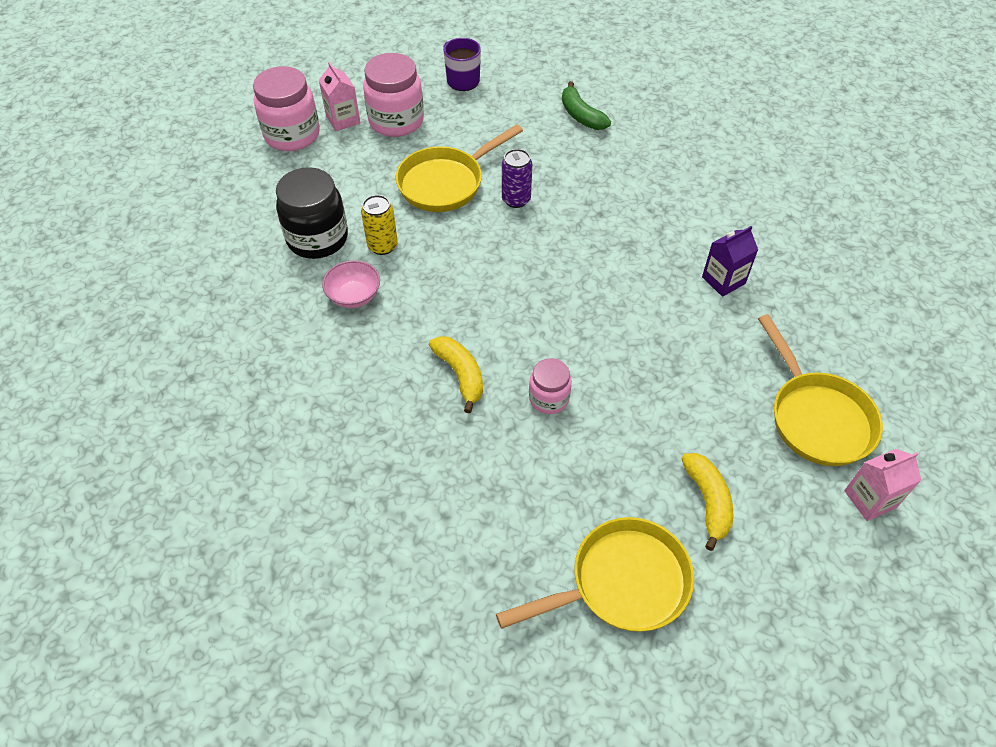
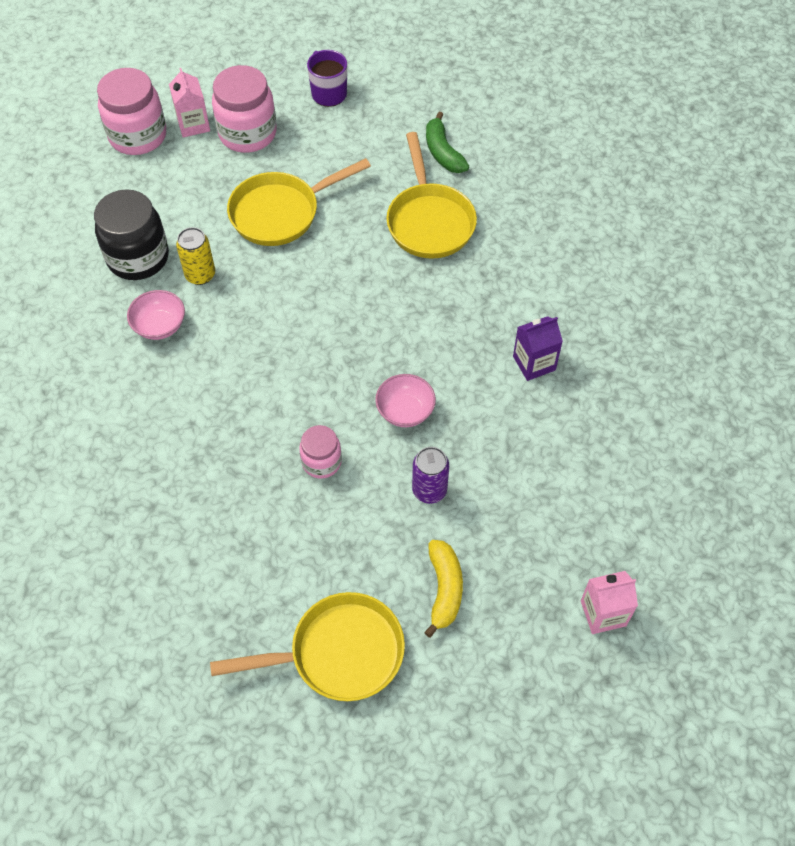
camera: 10 degrees right, 5 degrees up
(460, 375) = (243, 424): yellow banana -> none
(516, 199) = (347, 242): purple can -> purple can (429, 490)
(616, 339) = (405, 411): none -> pink bowl
(816, 417) = (579, 523): yellow pan -> yellow pan (429, 221)

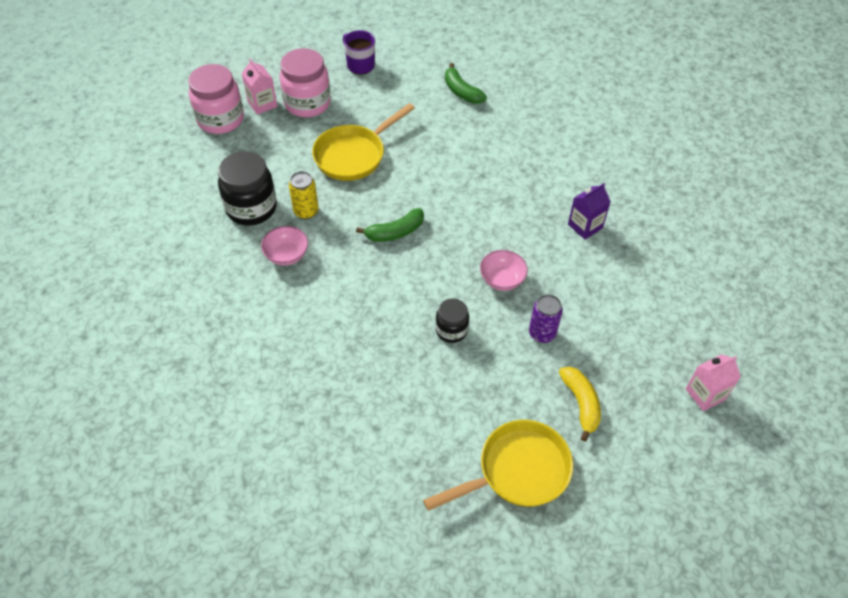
camera: 15 degrees left, 5 degrees down
(296, 323) = (395, 232): none -> green banana
(321, 462) = (451, 330): pink jar -> black jar
(429, 221) = (469, 141): yellow pan -> none

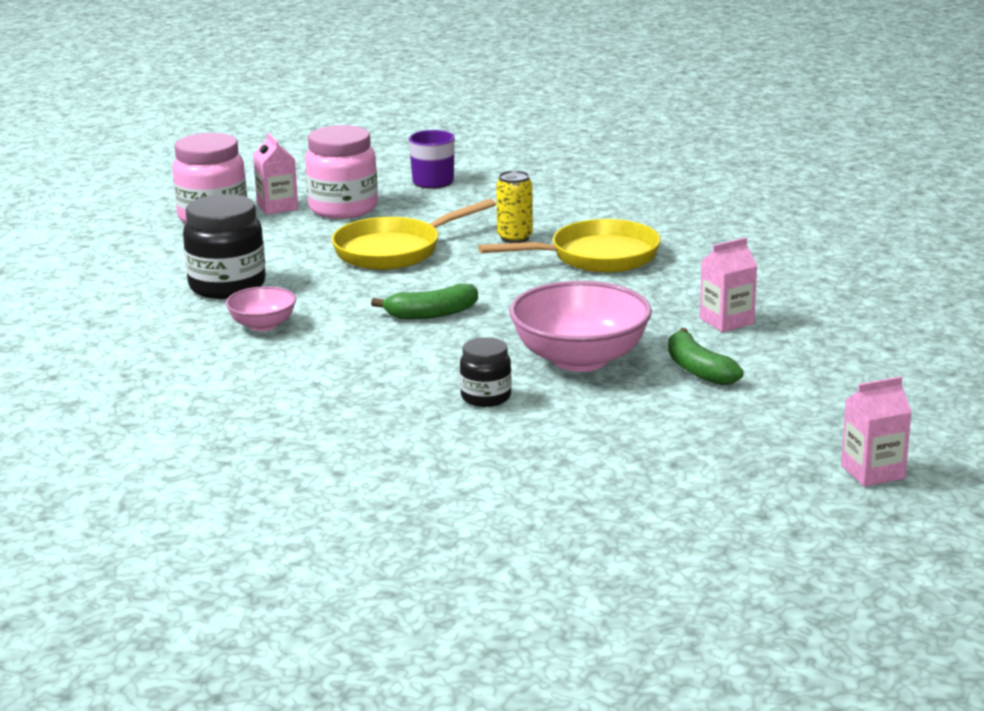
camera: 10 degrees right, 30 degrees down
(306, 211) = (306, 292): yellow can -> yellow can (515, 238)
(461, 91) = (575, 206): green banana -> green banana (698, 370)
(502, 279) = (580, 359): pink bowl -> pink bowl, size x1.91
(517, 471) = (543, 521): yellow pan -> yellow pan (596, 257)
(542, 333) = (626, 407): purple can -> none
(581, 404) = (666, 469): yellow banana -> none
(585, 226) = (726, 321): purple carton -> pink carton

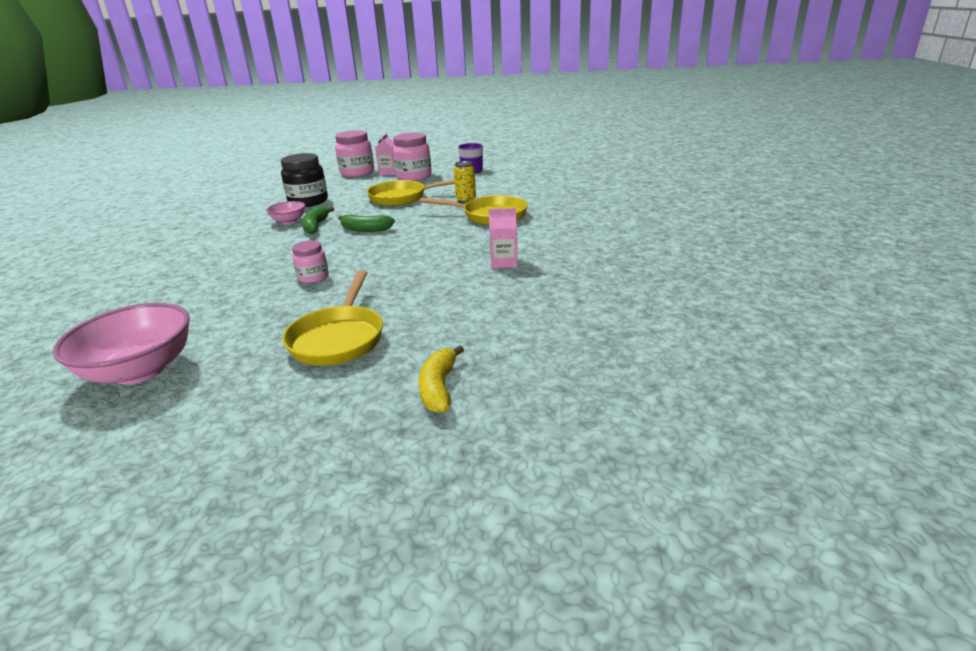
camera: 30 degrees right, 5 degrees up
(486, 397) = (313, 277): black jar -> pink jar
(580, 359) = (392, 267): pink bowl -> pink bowl (140, 370)
(668, 457) = (339, 338): none -> yellow pan
(698, 370) = (443, 287): green banana -> green banana (316, 226)
(872, 472) = (439, 388): pink carton -> yellow banana

